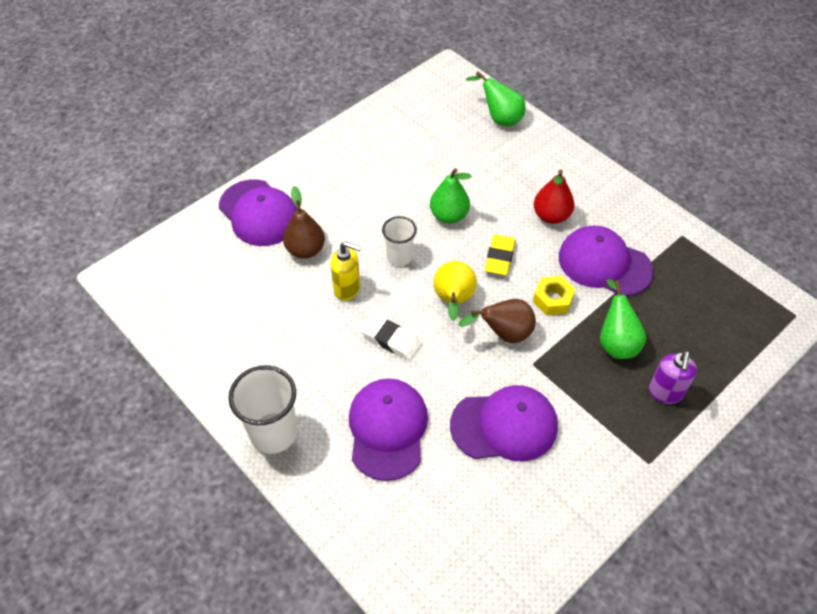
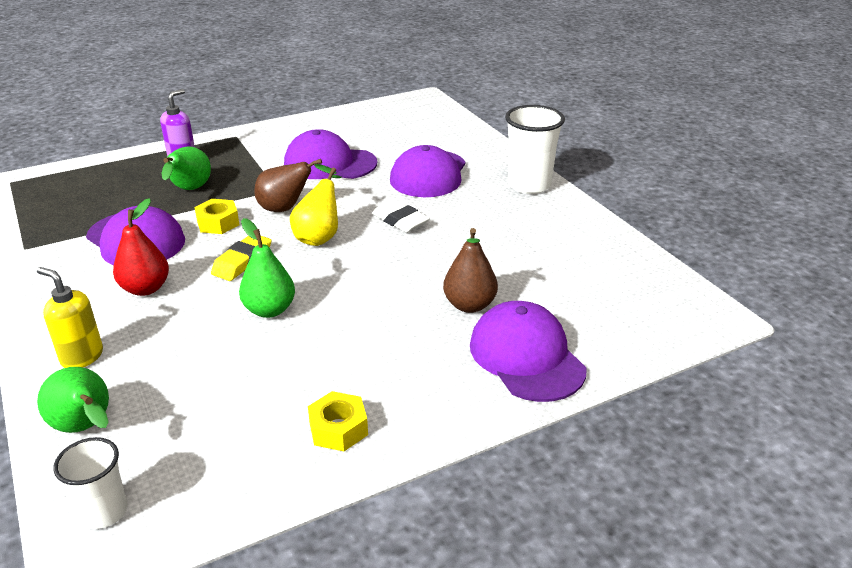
camera: 165 degrees left, 20 degrees down
(347, 289) = (430, 263): yellow soap dispenser -> yellow soap dispenser (82, 357)
(362, 144) = (338, 429): none -> yellow nut
(399, 257) = (356, 280): white cup -> white cup (104, 512)

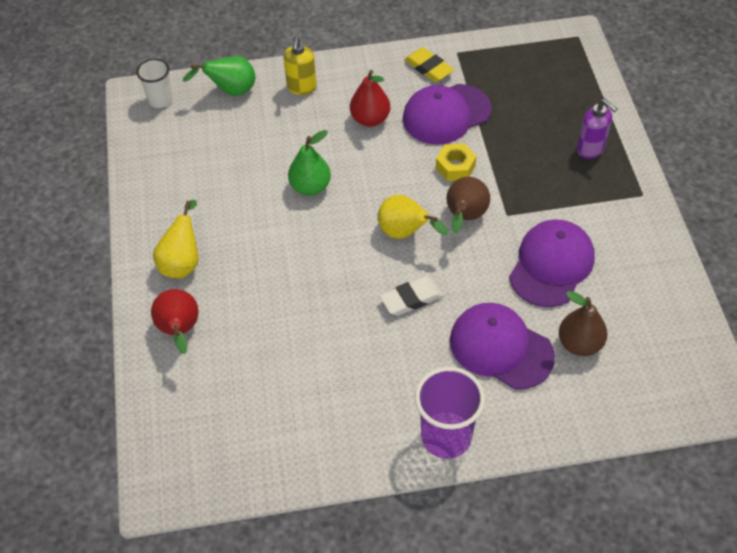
camera: 110 degrees right, 20 degrees up
(82, 357) = (301, 87): yellow soap dispenser -> yellow soap dispenser turned 135 degrees clockwise
(189, 190) = (525, 151): green pear -> none
(242, 261) = (385, 177): yellow eraser -> yellow eraser (429, 68)
(338, 429) = (167, 206): yellow nut -> none
(428, 384) = (182, 262): none -> yellow pear
(469, 305) = (258, 314): brown pear -> brown pear (579, 344)
(526, 356) = (180, 331): purple cap -> red pear
(529, 185) = (446, 437): white cup -> purple cup

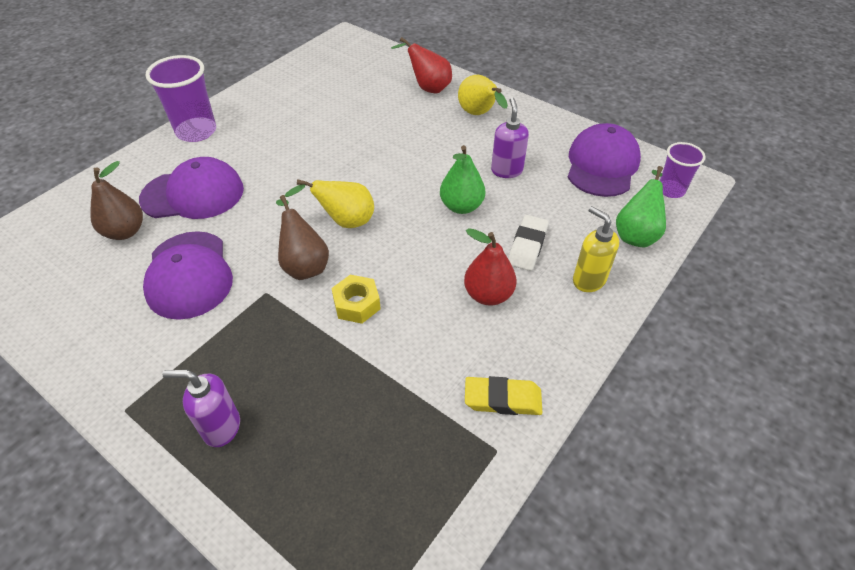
camera: 135 degrees right, 5 degrees down
(160, 100) = (671, 190): white cup -> purple cup
(240, 192) = (506, 170): none -> purple soap dispenser
(411, 299) = (292, 184): white eraser -> white eraser (527, 246)
(446, 114) = (422, 354): purple cap -> purple cap (602, 165)

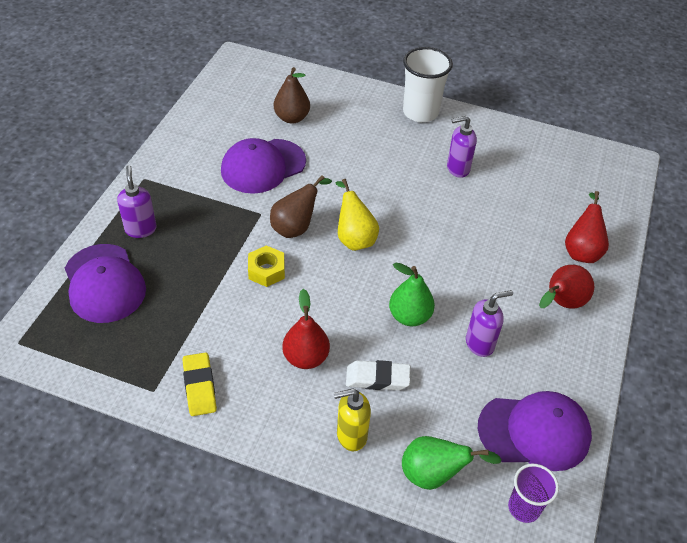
camera: 70 degrees right, 0 degrees up
(193, 194) = (346, 138): purple cap -> purple cap (104, 283)
(196, 131) = (420, 112): purple cup -> white cup
(292, 128) = (457, 168): none -> purple soap dispenser
(479, 114) = (561, 303): yellow pear -> red pear
(588, 280) = (351, 435): yellow soap dispenser -> yellow soap dispenser turned 135 degrees counterclockwise

